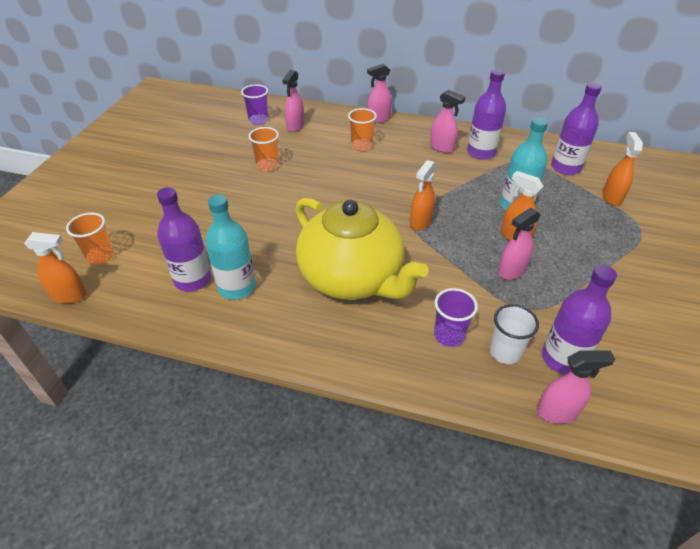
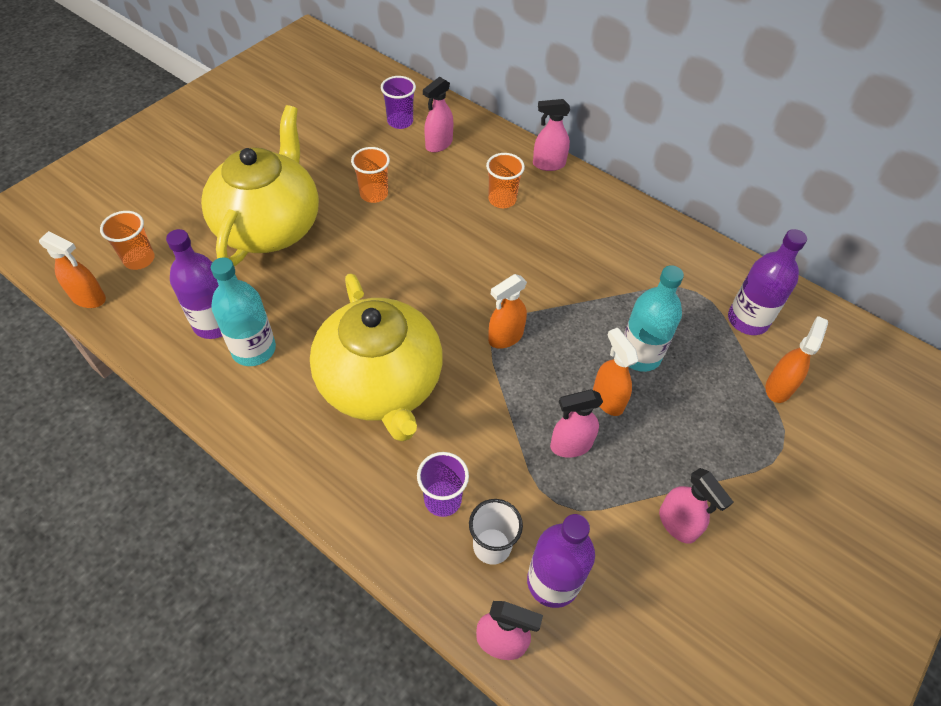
camera: 20 degrees right, 10 degrees up
(199, 205) = (270, 226): none -> yellow teapot
(442, 148) = (602, 235): pink spray bottle -> pink spray bottle (678, 524)
(481, 152) = (648, 259): purple bottle -> none

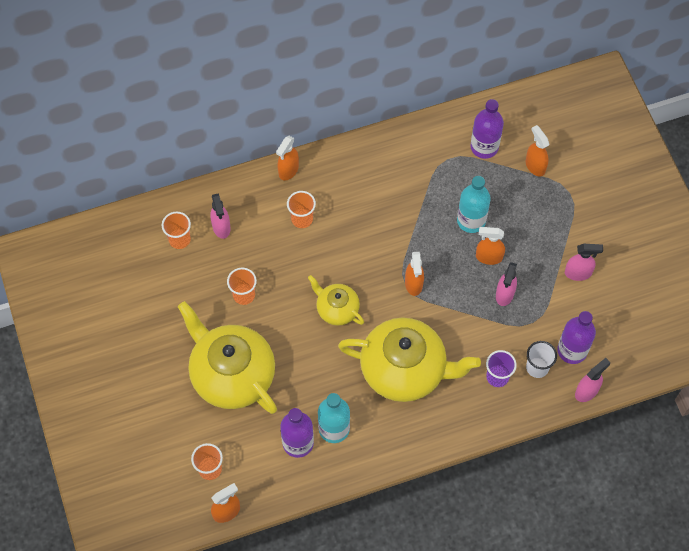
camera: 55 degrees left, 10 degrees up
(400, 121) = (179, 239): purple cup -> orange cup
(415, 279) = (337, 309): none -> yellow teapot
(548, 164) = (288, 170): pink spray bottle -> orange spray bottle

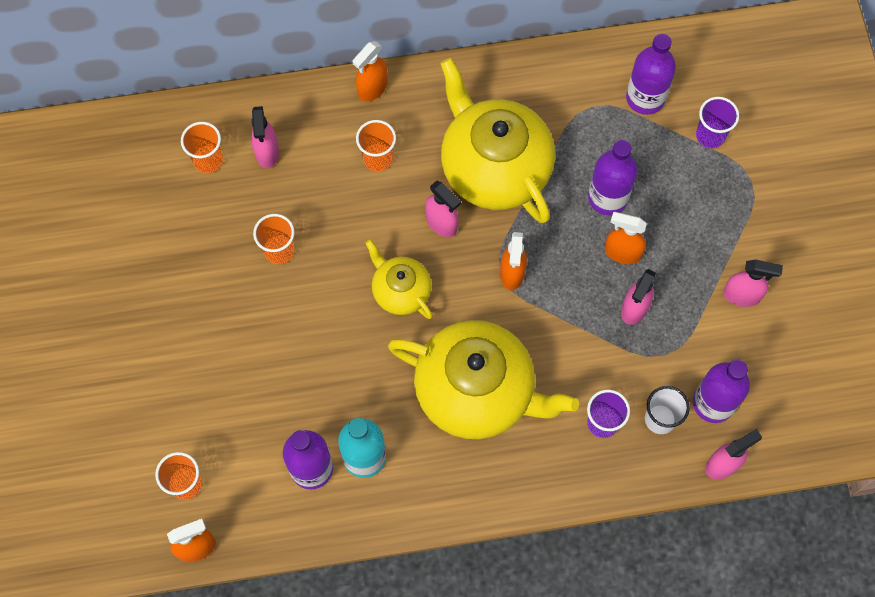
camera: 10 degrees right, 5 degrees up
(232, 375) = (241, 358): yellow teapot -> yellow teapot (494, 167)
(357, 257) = (442, 223): none -> pink spray bottle
(471, 220) = (607, 198): turquoise bottle -> purple bottle
(535, 166) = (710, 135): orange spray bottle -> purple cup

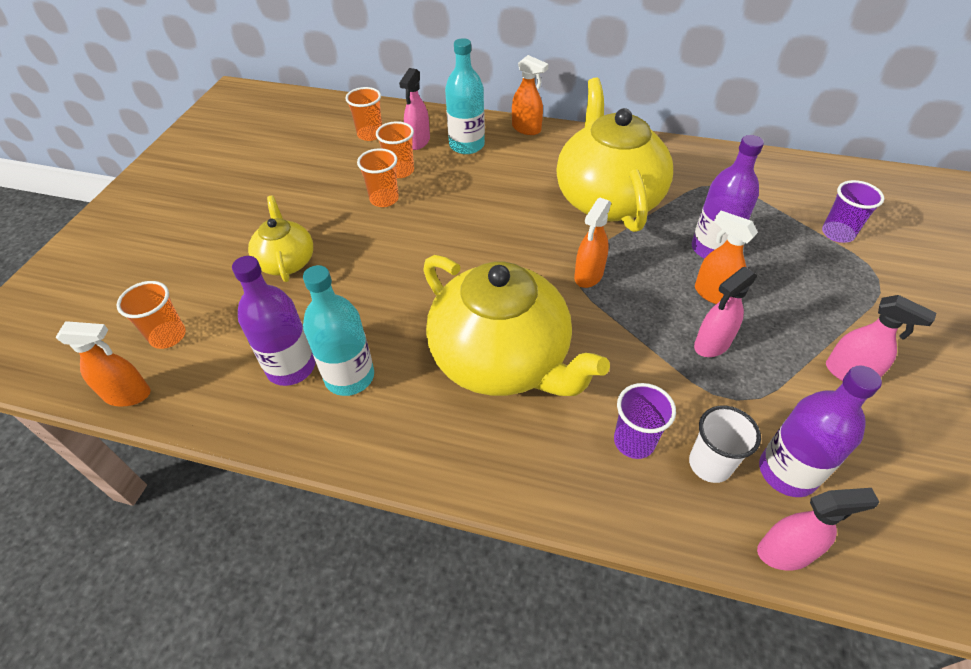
camera: 25 degrees right, 20 degrees down
(321, 139) = (467, 145): none -> turquoise bottle
(372, 88) = (526, 129): orange spray bottle -> orange spray bottle turned 120 degrees counterclockwise
(377, 158) = (506, 167): orange cup -> orange cup (400, 171)
(400, 291) = (472, 256): yellow teapot -> yellow teapot (286, 262)
(442, 223) = (538, 222): pink spray bottle -> none
(645, 98) = (774, 192): purple bottle -> none

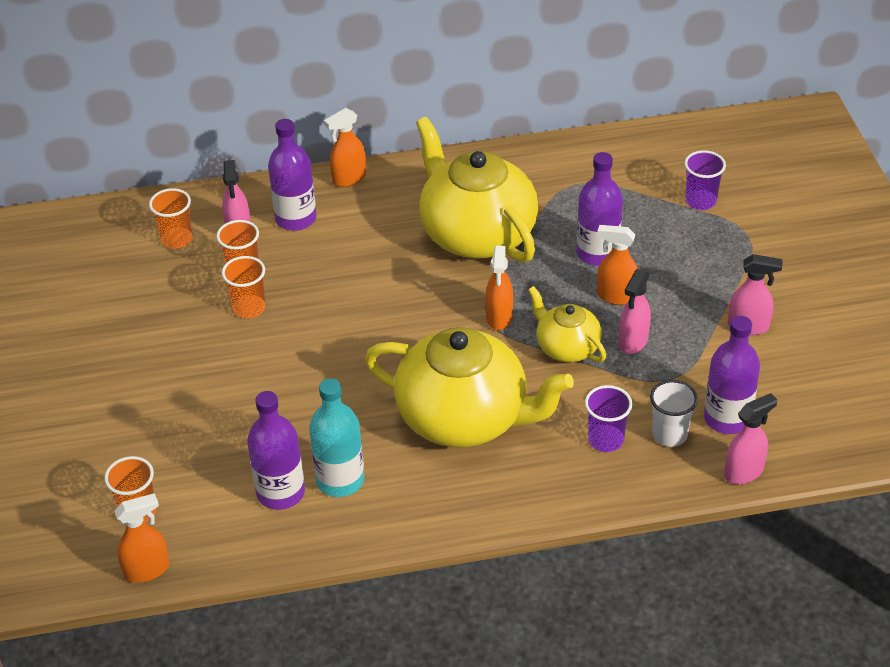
camera: 25 degrees left, 5 degrees down
(286, 262) = (197, 405): yellow teapot -> yellow teapot (567, 347)
(467, 145) = (295, 218): turquoise bottle -> purple bottle
(526, 129) = (349, 178): orange spray bottle -> orange spray bottle turned 135 degrees clockwise

